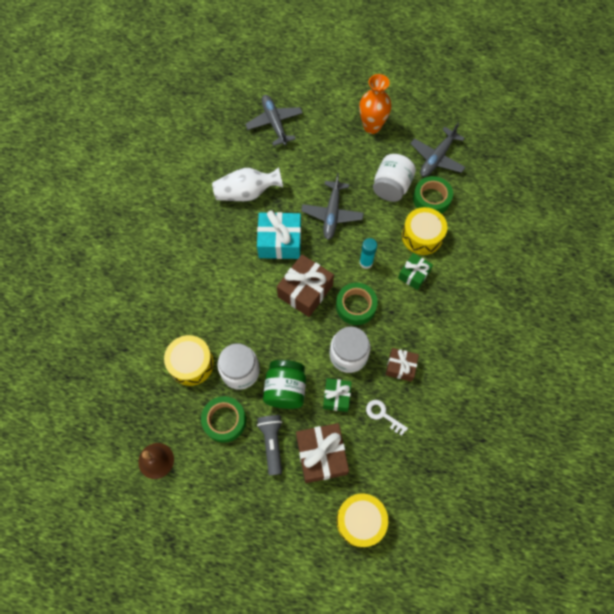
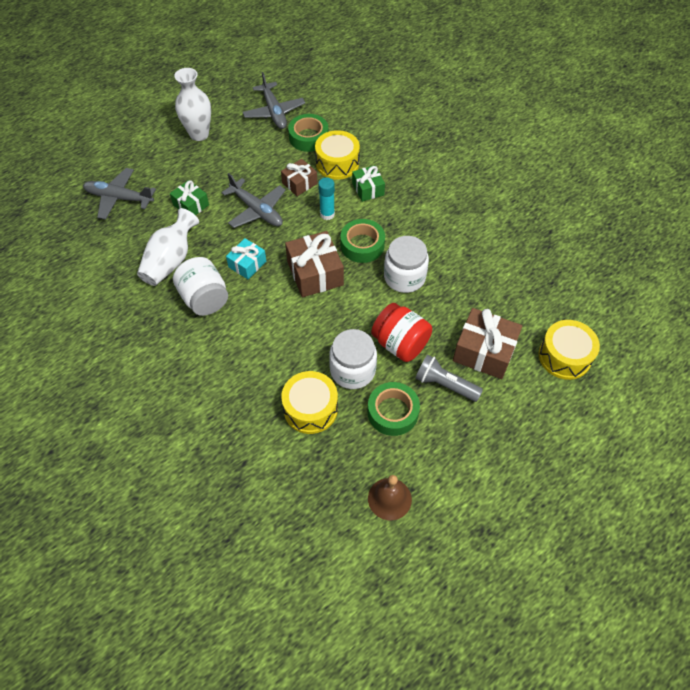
camera: 55 degrees left, 10 degrees down
(280, 242) = (247, 264): turquoise gift -> turquoise gift, size x0.60
(285, 389) = (400, 344): green jar -> red jar
(336, 397) = (437, 308): green gift -> green gift (191, 205)
(372, 127) = (199, 134): orange vase -> white vase
(383, 415) = (479, 285): white key -> none
(391, 187) = (271, 156): white jar -> white jar (204, 299)
(400, 367) = (445, 247): brown gift -> brown gift (299, 183)

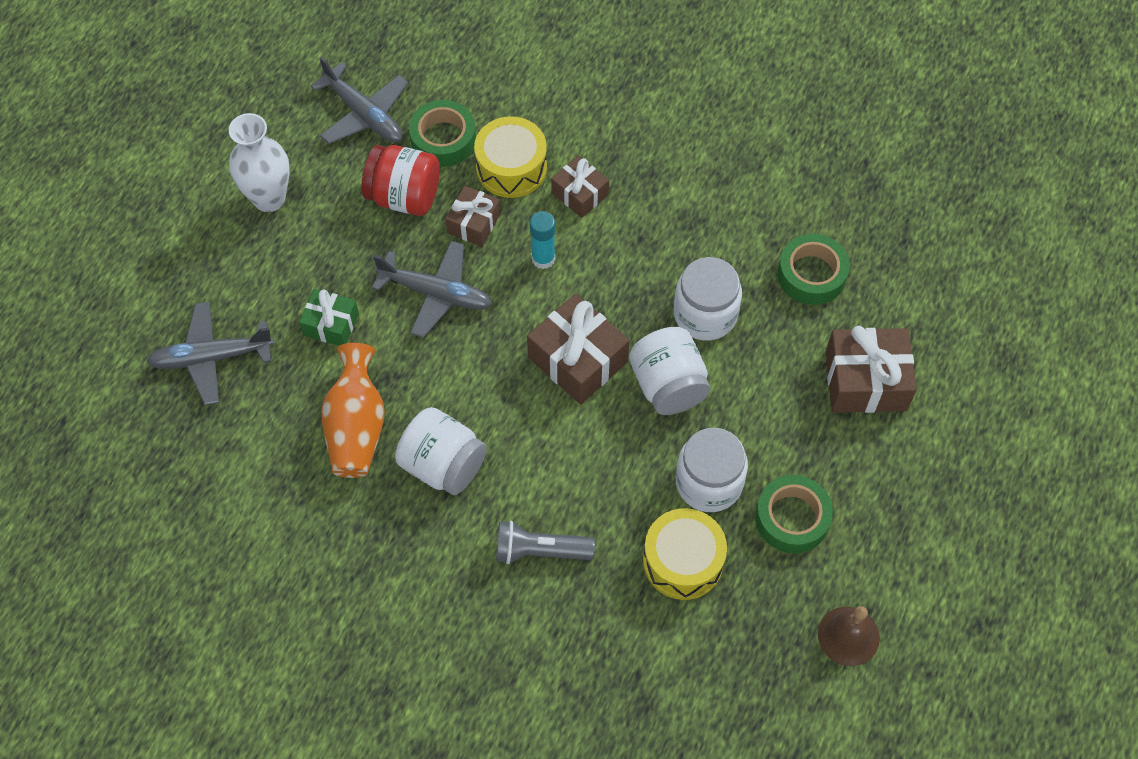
camera: 25 degrees left, 5 degrees up
(170, 261) = (356, 427): white vase -> orange vase
(247, 264) = (473, 385): turquoise gift -> none
(360, 307) = (668, 385): none -> white jar
(362, 245) = (620, 288): green tape -> green tape (811, 274)
(368, 189) = (580, 194): green gift -> brown gift
(400, 344) = (751, 417): red jar -> red jar (404, 196)
(445, 384) = (839, 450): grey flashlight -> grey flashlight (540, 551)
(564, 356) = (970, 344): yellow drum -> none

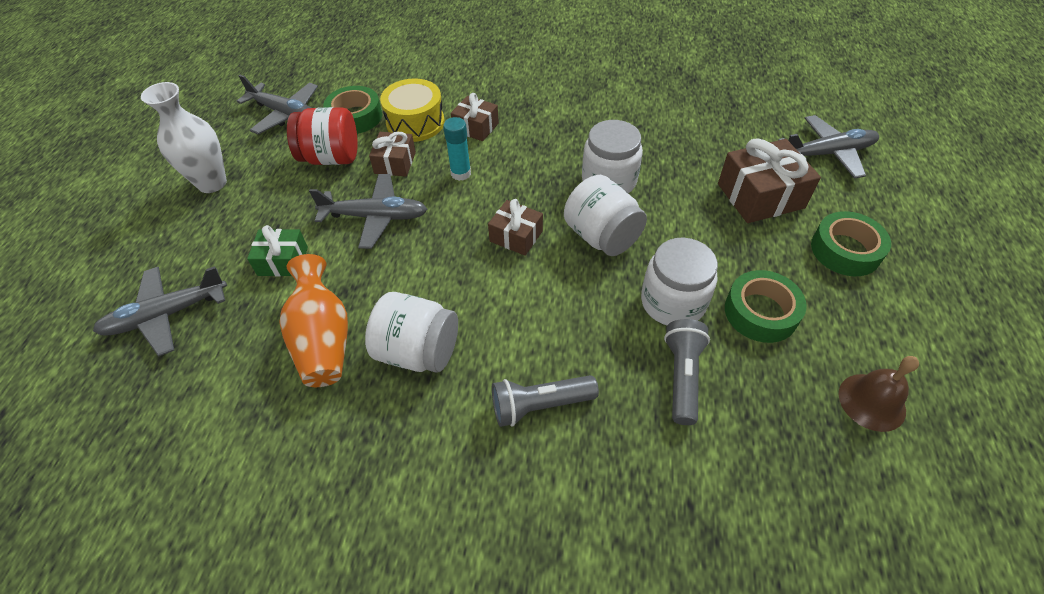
camera: 15 degrees left, 10 degrees down
(577, 360) = (516, 236): brown gift -> brown gift, size x0.60
(683, 561) = (682, 376): yellow drum -> grey flashlight
(811, 274) = (678, 138): green tape -> green tape (845, 250)
(976, 345) = (827, 153): none -> grey plane

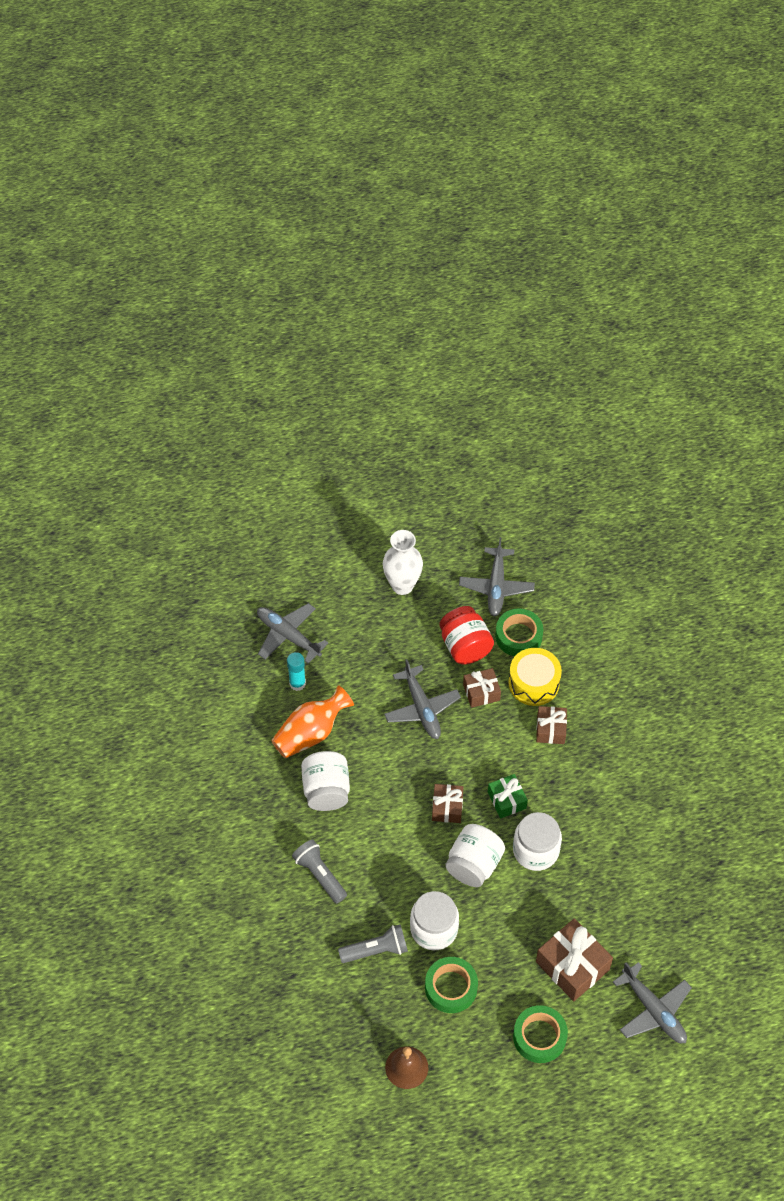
camera: 65 degrees right, 5 degrees up
(283, 261) = (357, 674): green gift -> green gift (506, 800)
(461, 173) = (492, 743): turquoise glue stick -> turquoise glue stick (297, 683)

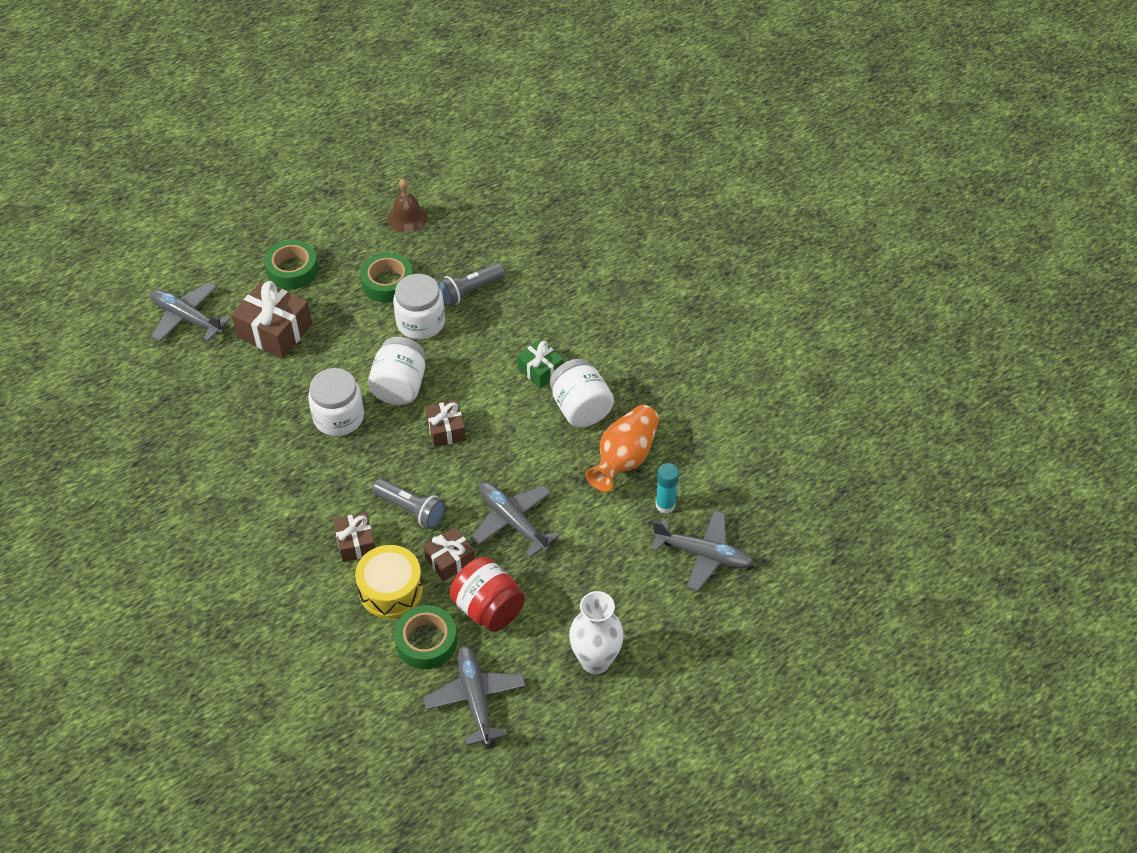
camera: 160 degrees right, 5 degrees down
(320, 875) = (551, 334): grey flashlight -> grey flashlight (411, 509)
(506, 800) = (384, 455): green gift -> green gift (540, 370)

